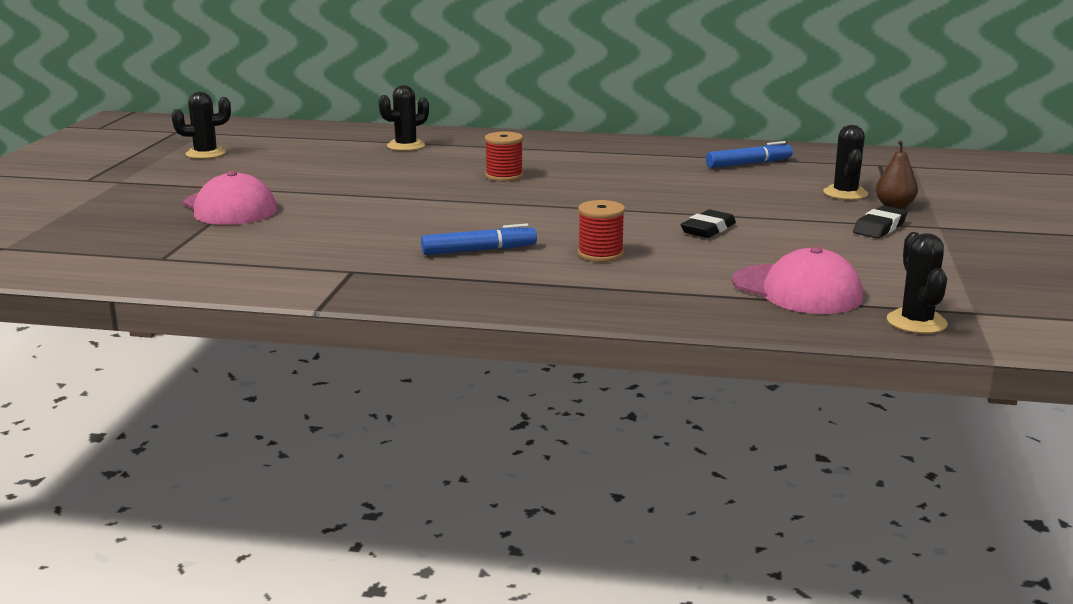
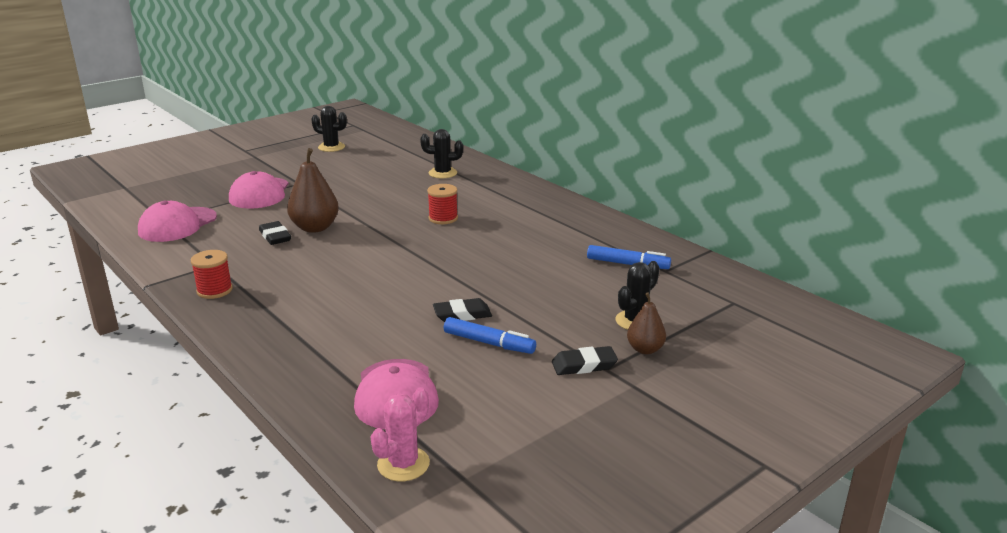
camera: 40 degrees right, 5 degrees up
(199, 256) = (177, 225): none -> pink cap
(359, 233) = (275, 237): none -> black eraser
(385, 215) = (315, 228): none -> brown pear
(479, 250) = (300, 275): blue marker -> blue marker (489, 343)
(600, 254) = (354, 307): red spool -> red spool (214, 290)
(916, 322) = (403, 464): black cactus -> pink cactus

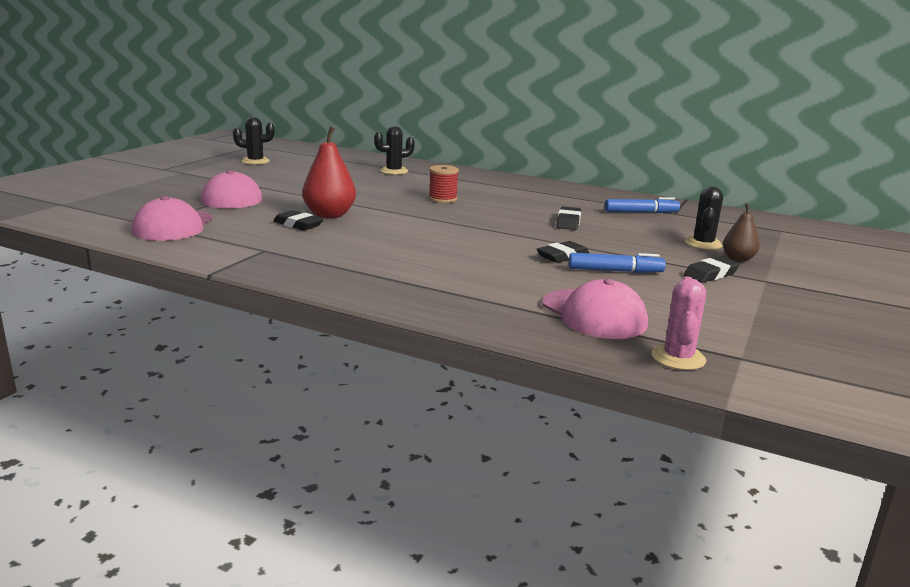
camera: 25 degrees left, 5 degrees down
(214, 290) = (296, 268): red spool -> none
(315, 228) = (329, 215): brown pear -> red pear
(529, 268) = (568, 222): none -> black eraser

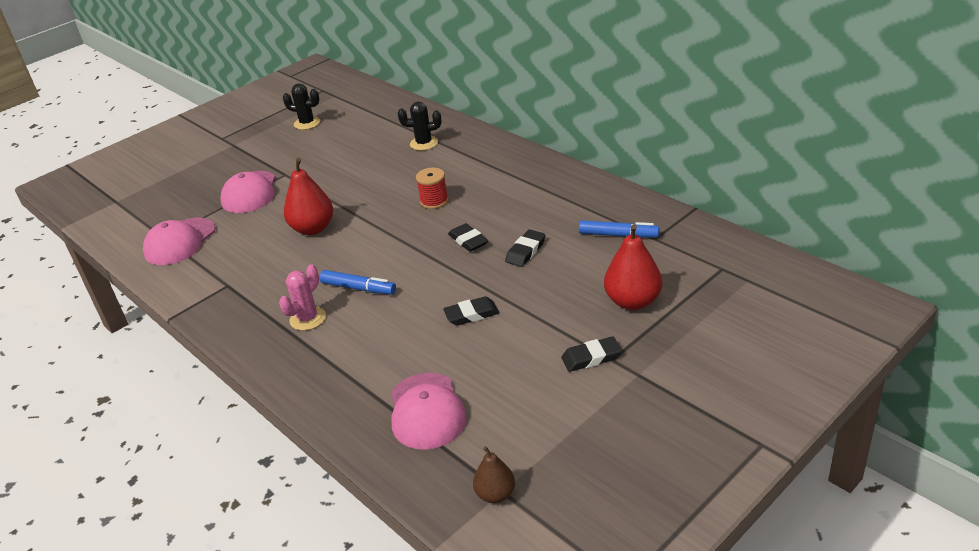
camera: 25 degrees right, 15 degrees up
(298, 225) = (277, 244): black eraser -> black eraser (468, 241)
(615, 271) = (501, 344): blue marker -> blue marker (358, 288)
(678, 358) = (447, 483): pink cactus -> pink cactus (308, 318)
(703, 244) = (633, 301): black cactus -> red pear
(738, 259) = (645, 333): brown pear -> brown pear (495, 494)

